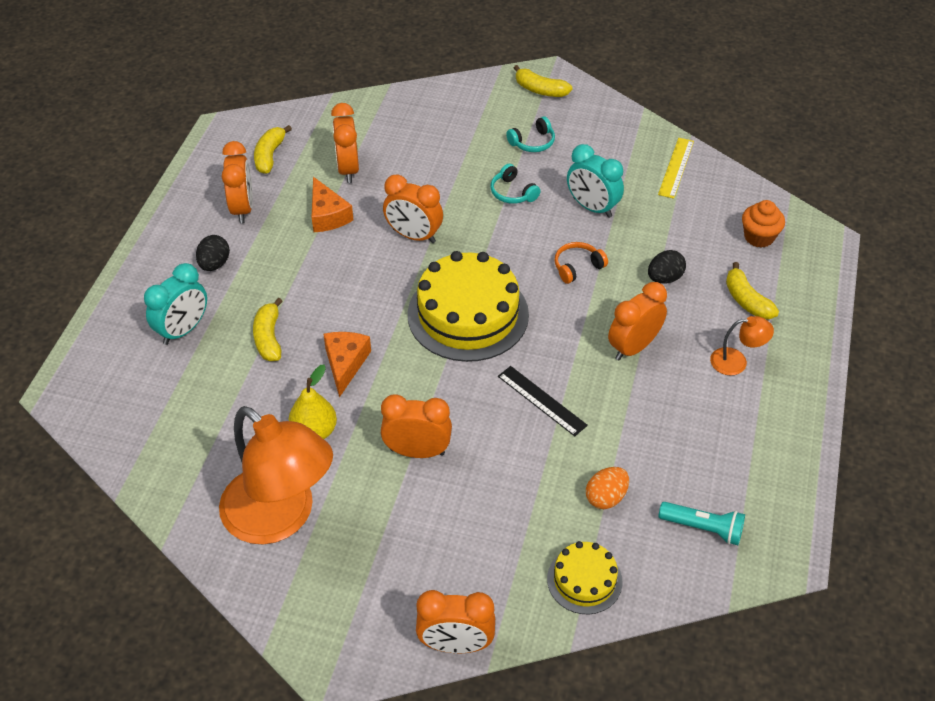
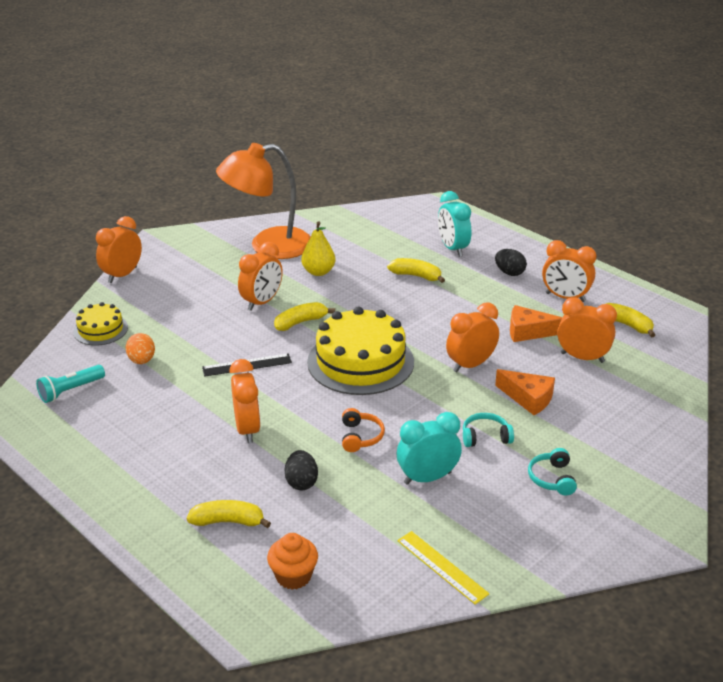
camera: 120 degrees right, 15 degrees down
(345, 364) = (364, 297): orange cheese -> orange cheese (528, 398)
(540, 90) = (641, 520): yellow banana -> yellow banana (301, 322)
(736, 362) = (175, 479): orange lamp -> none

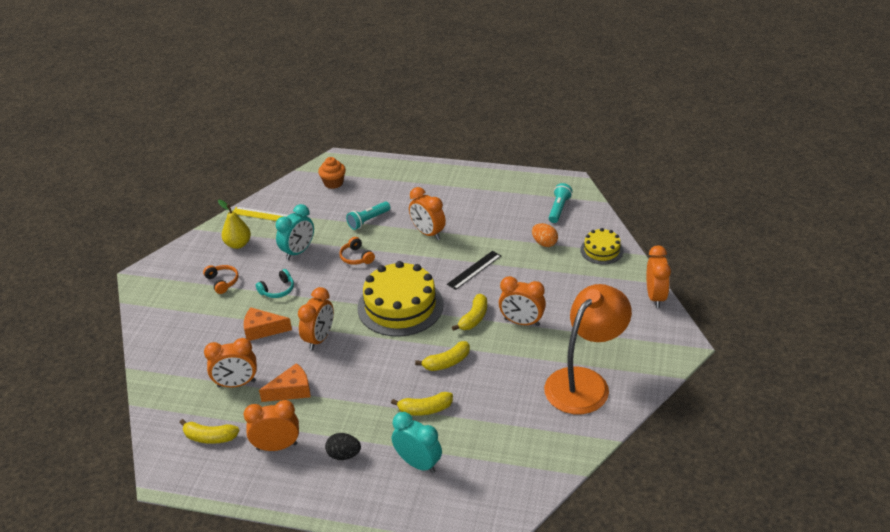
camera: 150 degrees right, 5 degrees up
(228, 521) = (388, 189): yellow banana -> yellow banana (446, 362)
(262, 302) = (521, 322): orange clock -> orange clock turned 75 degrees counterclockwise
(301, 482) = (368, 220): black egg -> turquoise flashlight
(318, 272) = (511, 373): yellow pear -> yellow pear (238, 244)
(552, 478) = (222, 282): turquoise headphones -> orange headphones

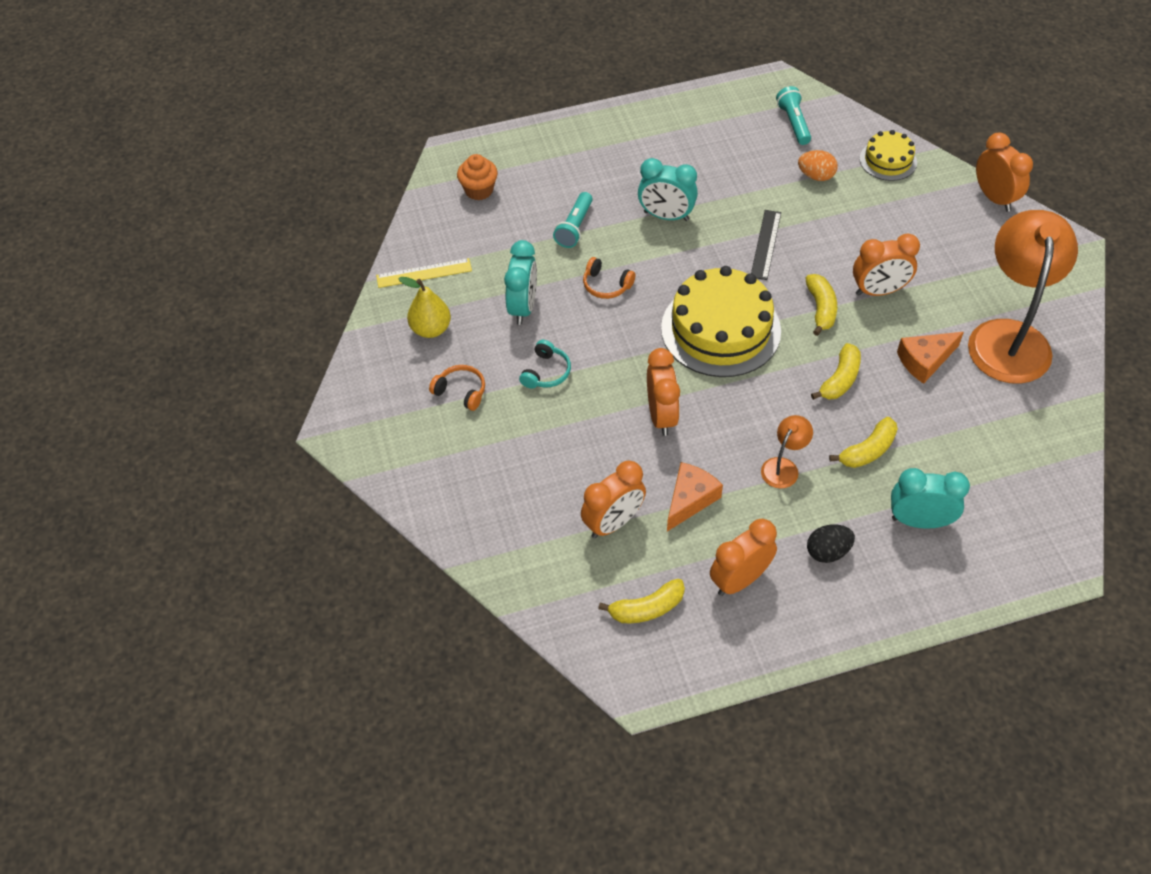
camera: 30 degrees left, 15 degrees up
(262, 330) = (578, 435): orange cheese -> orange cheese (925, 361)
(364, 396) = (783, 467): none -> orange lamp
(428, 233) = (666, 216): orange clock -> turquoise clock

